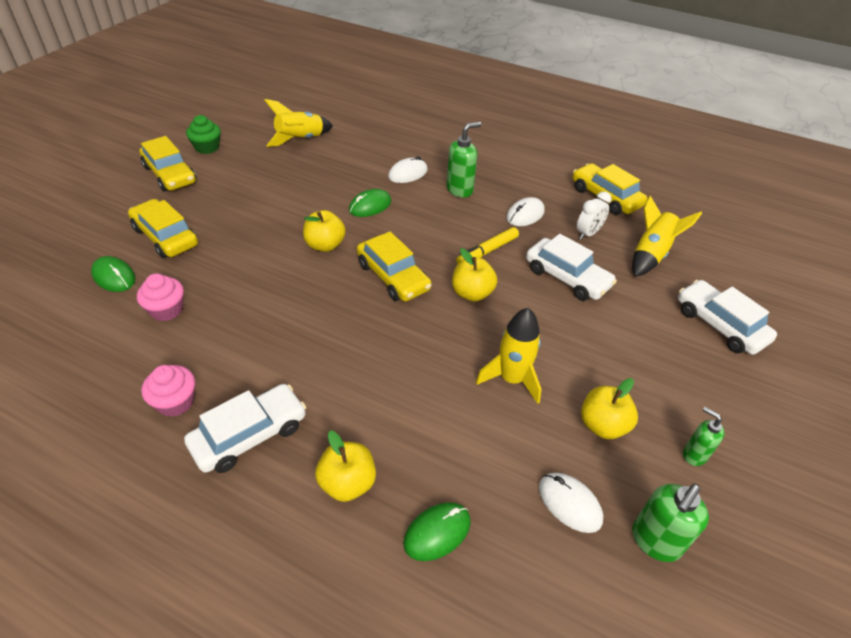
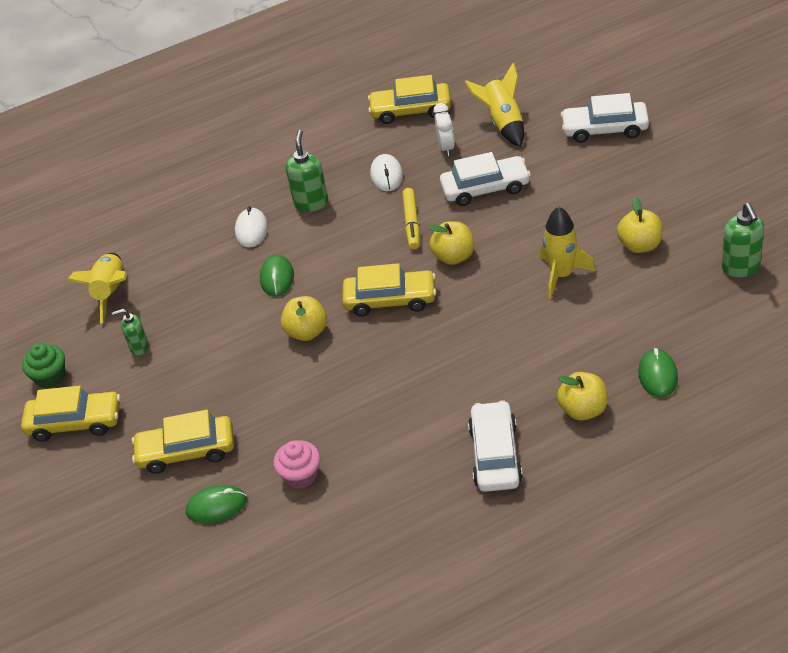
camera: 45 degrees left, 0 degrees up
(175, 402) = (423, 495): pink cupcake -> none
(569, 503) = (686, 295): white mouse -> none
(694, 454) = (697, 211): green soap dispenser -> green soap dispenser (139, 347)

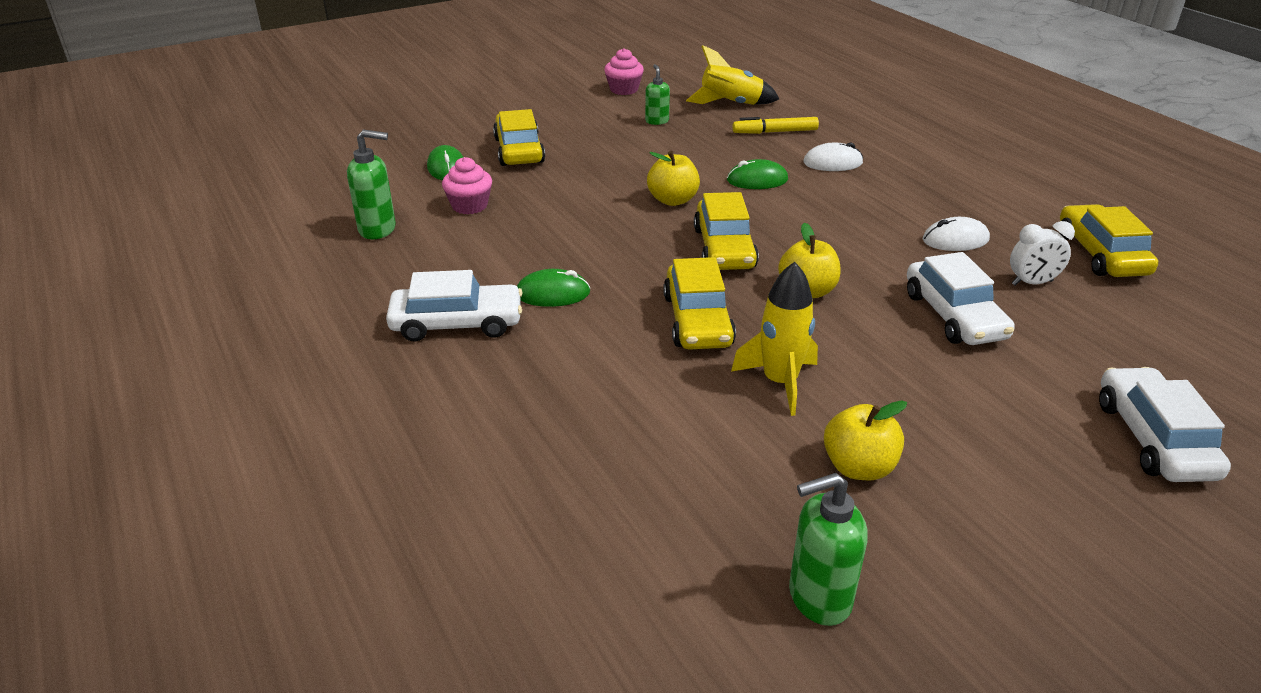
camera: 80 degrees right, 10 degrees down
(50, 376) = (624, 89): green cupcake -> pink cupcake
(75, 422) = (567, 103): yellow car -> yellow car (697, 320)
(311, 203) = (887, 193): green soap dispenser -> green soap dispenser (378, 229)
(411, 223) = (866, 259): yellow marker -> yellow marker (775, 132)
(503, 123) = (1113, 332): yellow rocket -> none
(583, 410) = (513, 395): yellow apple -> none
(658, 375) = (565, 472): green mouse -> green mouse (553, 293)

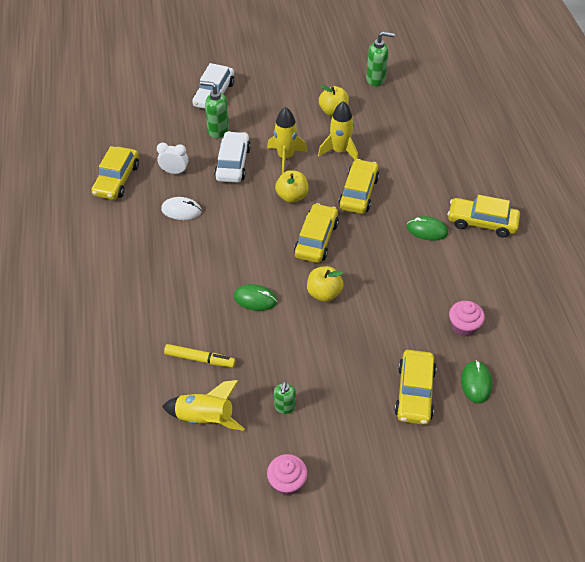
camera: 160 degrees left, 15 degrees up
(378, 229) = (527, 317): green soap dispenser -> green soap dispenser (218, 130)
(457, 324) = (482, 222): white car -> yellow car
(832, 163) = (189, 304): white mouse -> none
(873, 347) = (285, 157): none -> yellow rocket

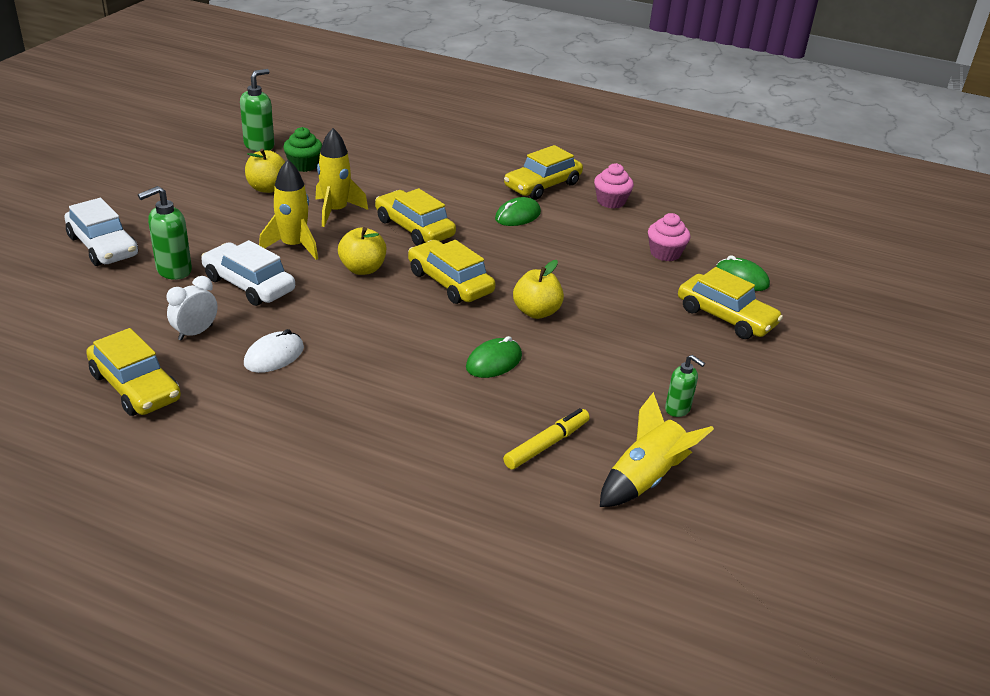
camera: 60 degrees left, 15 degrees down
(287, 482) = (786, 453): pink cupcake -> pink cupcake (611, 201)
(375, 109) = (304, 165): none -> green cupcake

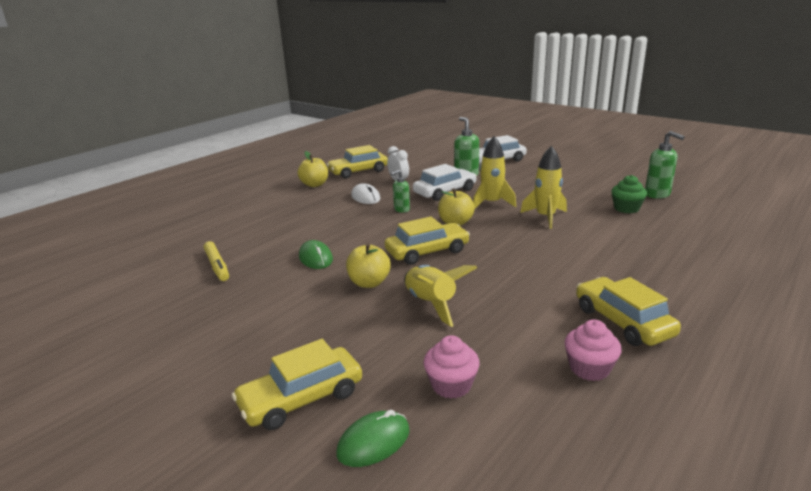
camera: 110 degrees right, 10 degrees down
(267, 188) = (580, 197): yellow apple -> yellow apple (314, 184)
(414, 228) = (517, 244): yellow car -> none
(517, 216) = (544, 295): green mouse -> none
(645, 479) = (149, 296): yellow rocket -> yellow rocket (431, 304)
(678, 409) = (198, 327): green soap dispenser -> green soap dispenser (401, 209)

